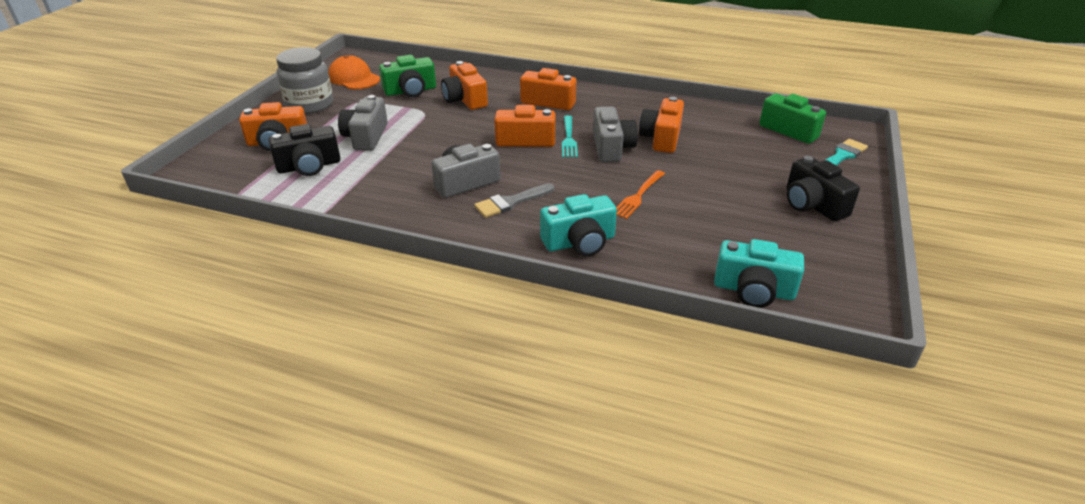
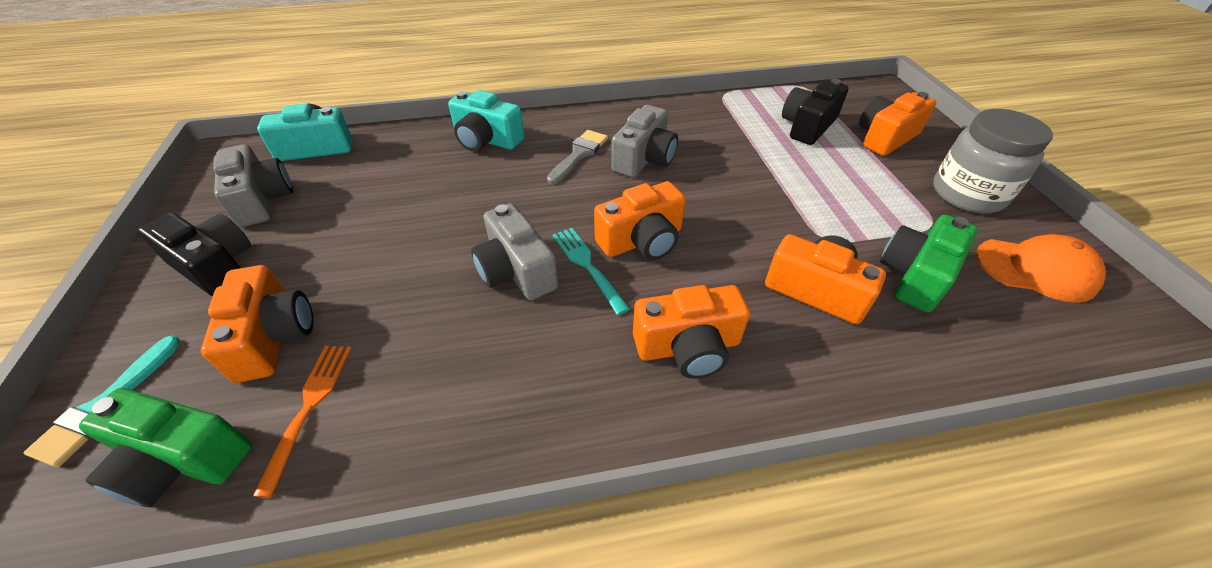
camera: 150 degrees right, 10 degrees up
(366, 137) = (821, 175): grey camera -> grey camera (262, 200)
(579, 242) = (486, 140): turquoise camera -> turquoise camera turned 105 degrees counterclockwise
(638, 196) = (448, 205): orange fork -> orange fork (309, 408)
(661, 138) = (447, 323): orange camera -> orange camera (274, 337)

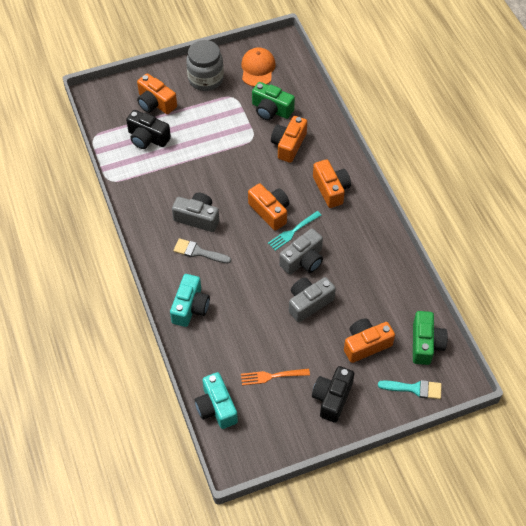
camera: 100 degrees left, 10 degrees up
(262, 200) = (275, 408): grey camera -> grey camera (309, 303)
(309, 408) = (394, 312): orange fork -> orange fork (272, 376)

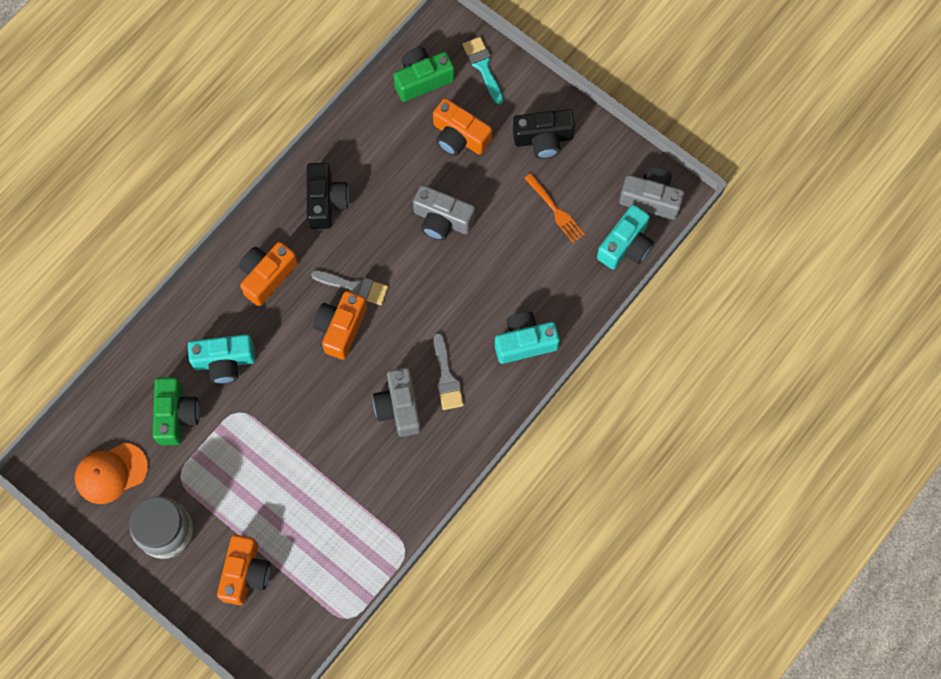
camera: 120 degrees left, 15 degrees up
(147, 138) = (310, 546): black camera -> black camera (326, 201)
(288, 145) = (224, 362): orange camera -> turquoise camera
(293, 231) = (354, 287): turquoise fork -> grey brush
(303, 260) = (389, 255): grey camera -> grey camera (651, 198)

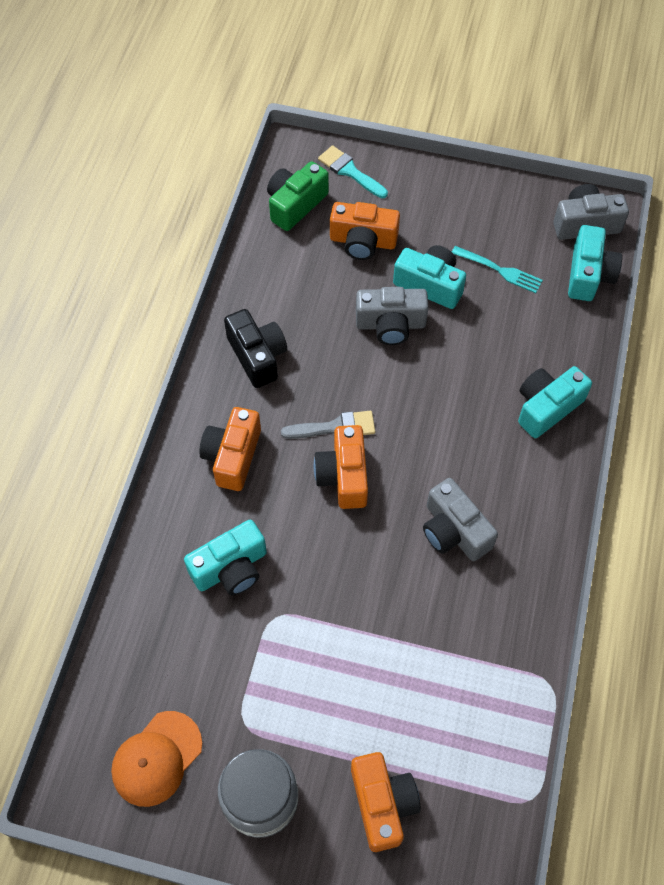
camera: 25 degrees left, 10 degrees down
(176, 415) = (204, 653): green camera -> none
(447, 377) = (487, 477): grey brush -> none
(492, 199) = (430, 285): none -> turquoise camera
(543, 139) = (448, 212): black camera -> none
(555, 210) = (499, 270): orange fork -> turquoise fork

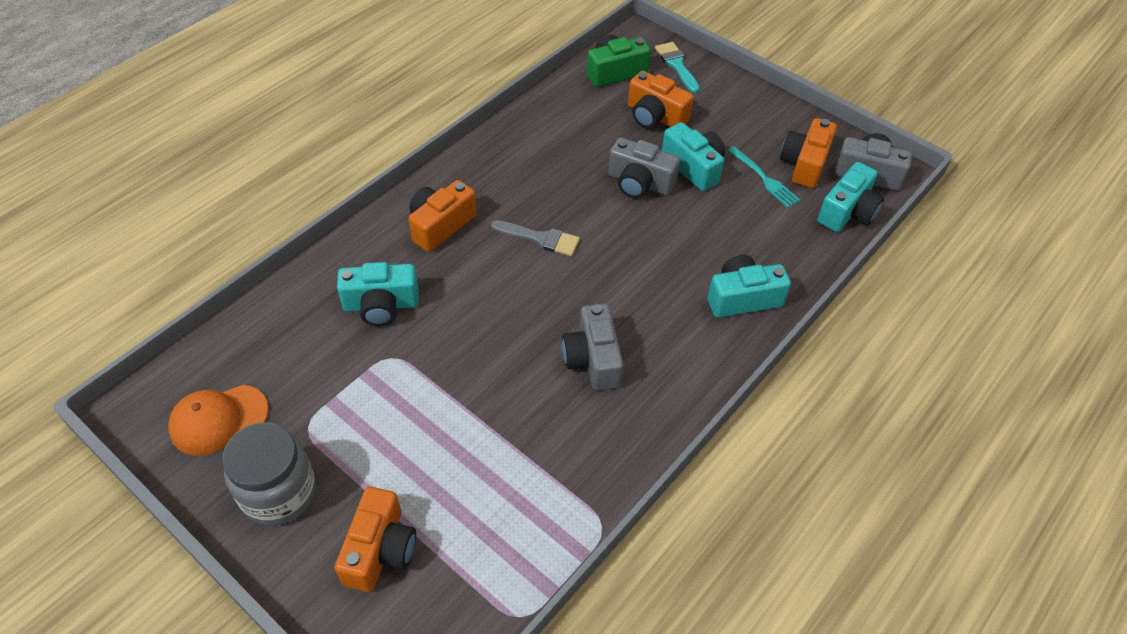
camera: 25 degrees right, 10 degrees down
(257, 356) = (511, 163): black camera -> none
(343, 476) = (523, 277): orange camera -> orange camera (804, 164)

